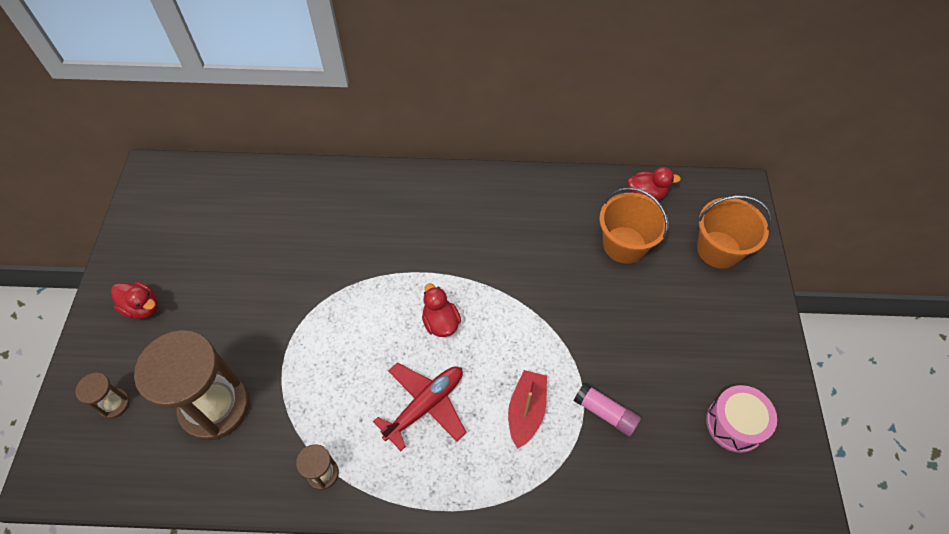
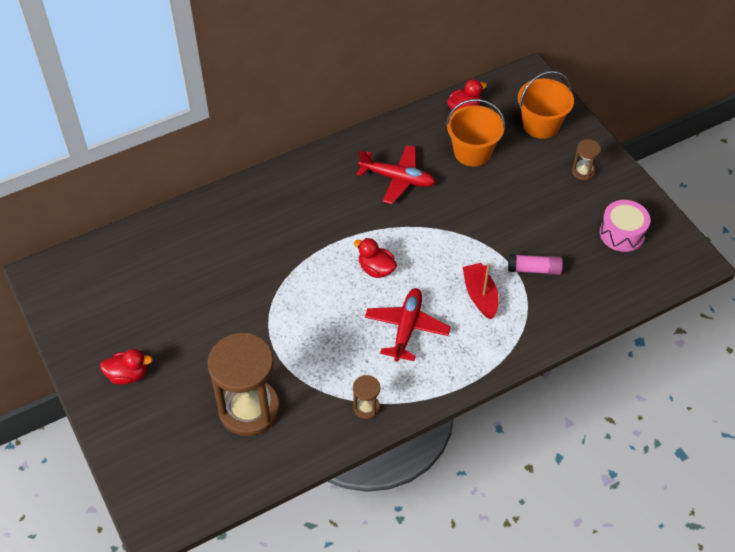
camera: 30 degrees left, 5 degrees down
(114, 404) = (166, 448): brown hourglass -> brown hourglass (583, 172)
(528, 236) = (398, 179): none -> red plane

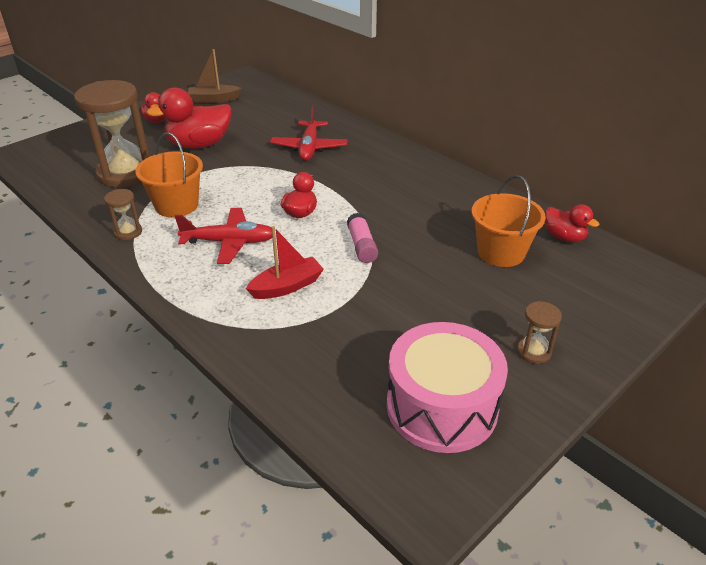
camera: 75 degrees right, 15 degrees down
(96, 313) = (214, 99): none -> brown boat
(209, 337) = (199, 145): none -> red duck
(398, 179) = (427, 208): red plane -> red plane (309, 148)
(534, 269) = (341, 325): pink glue stick -> pink glue stick (362, 246)
(541, 125) = (589, 301): orange bucket -> orange bucket (176, 205)
(622, 233) = (442, 406): pink drum -> pink drum, size x1.60

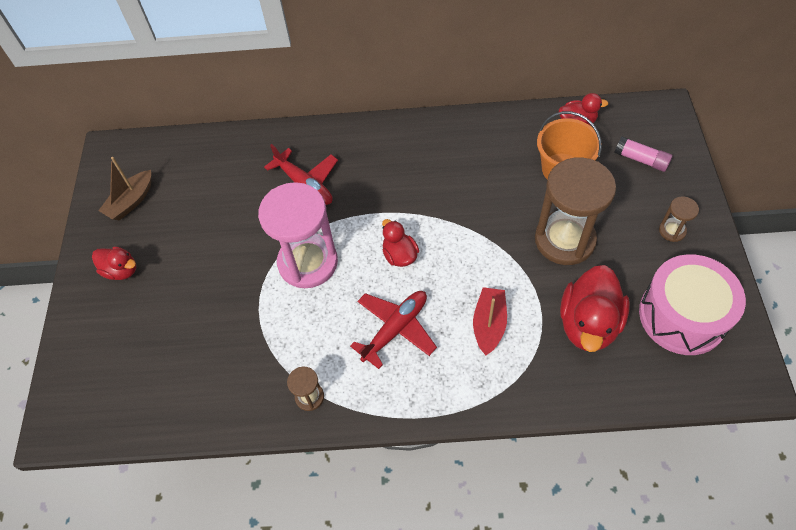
camera: 45 degrees left, 20 degrees up
(125, 173) = (202, 350): brown hourglass -> brown hourglass (564, 240)
(176, 205) = (301, 337): orange bucket -> none
(199, 145) = (210, 263): red duck -> red duck (588, 324)
(244, 179) = (308, 262): none -> pink hourglass
(362, 246) = (481, 244): pink glue stick -> pink glue stick (641, 159)

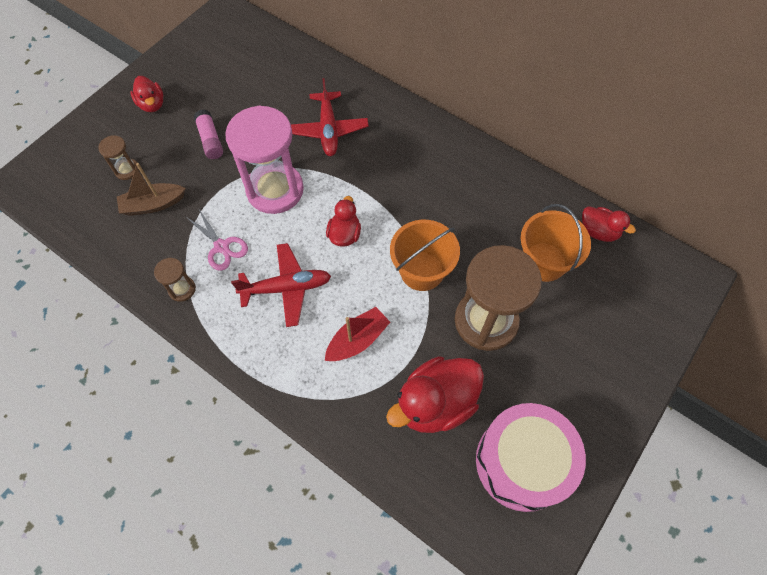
camera: 35 degrees right, 5 degrees up
(131, 201) = (203, 59): brown boat -> brown boat (153, 204)
(308, 338) = (221, 246): none -> pink scissors
(485, 239) = (422, 271): none -> orange bucket
(641, 159) = (624, 304): pink glue stick -> pink glue stick (210, 140)
(672, 231) = (588, 385): brown hourglass -> brown hourglass (127, 170)

